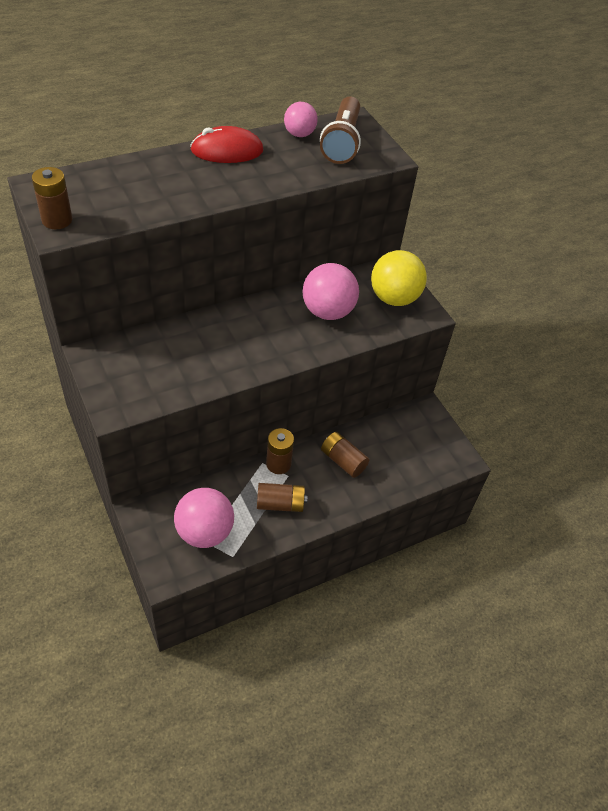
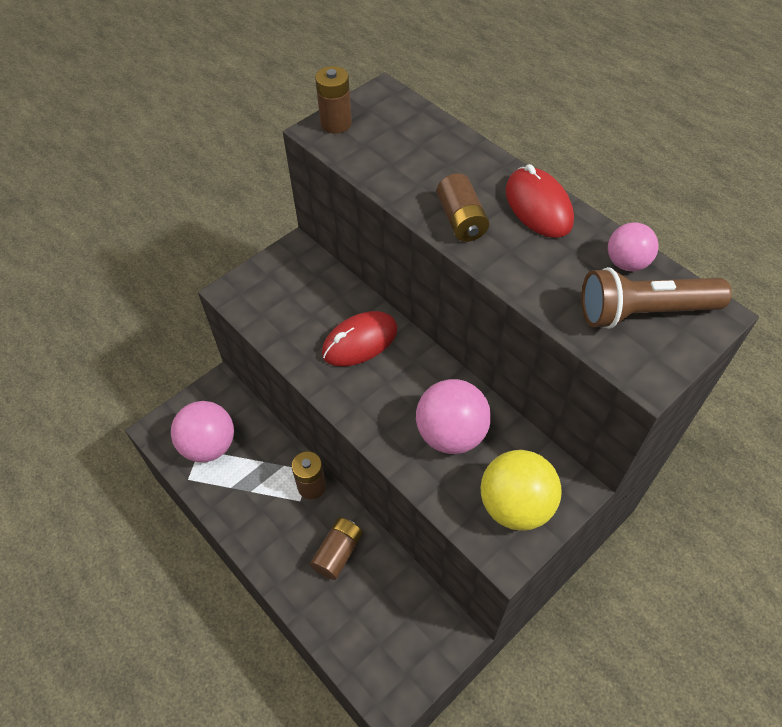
camera: 80 degrees right, 5 degrees up
(219, 337) = (360, 341): none -> red mouse
(280, 504) = (260, 504): brown battery -> brown battery (461, 220)

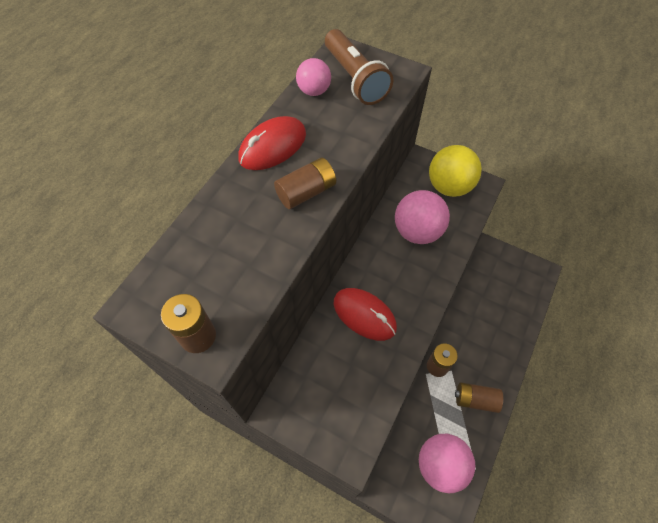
camera: 110 degrees left, 5 degrees up
(338, 553) = (474, 330): brown battery -> brown battery (475, 399)

